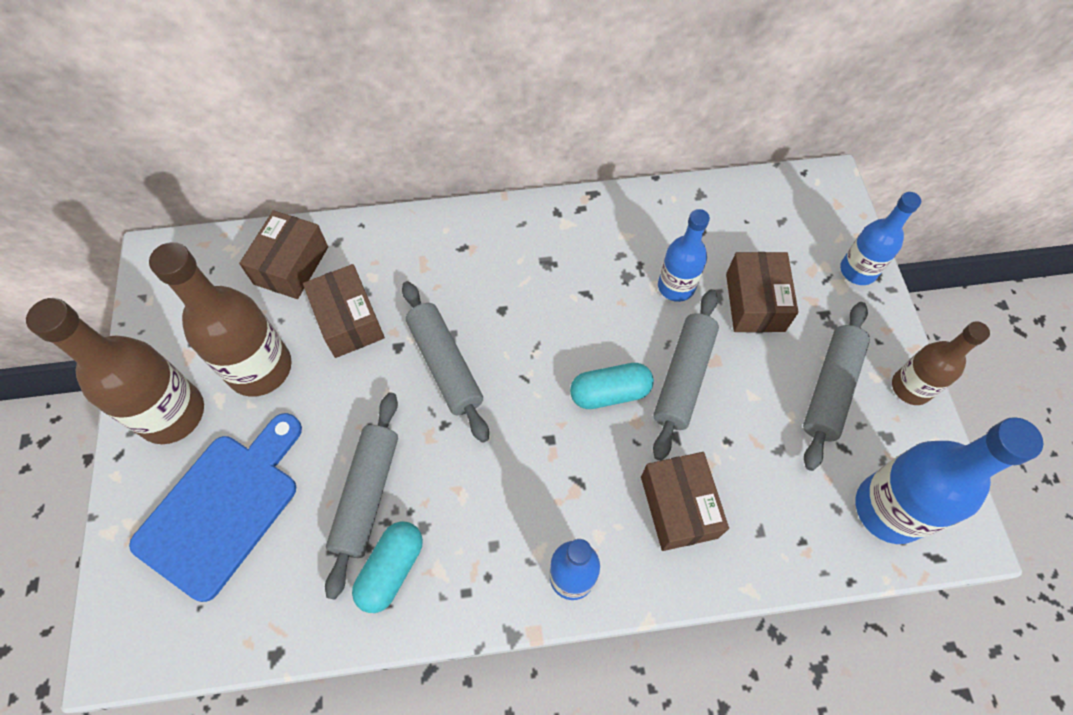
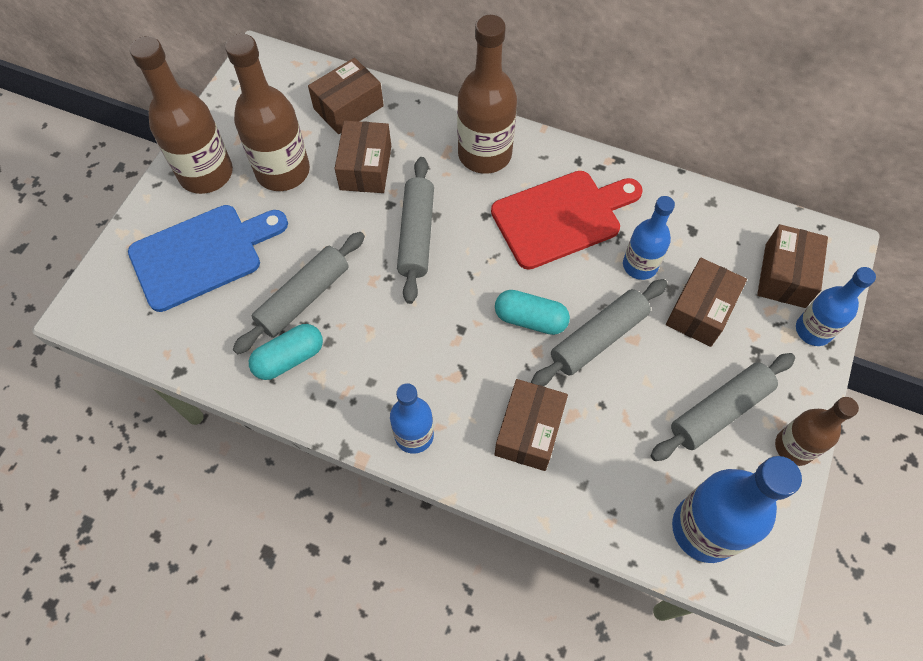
camera: 30 degrees right, 0 degrees up
(463, 248) = (484, 154): none -> brown bottle
(575, 275) = (561, 217): none -> red cutting board
(804, 232) = (785, 275): none -> brown box

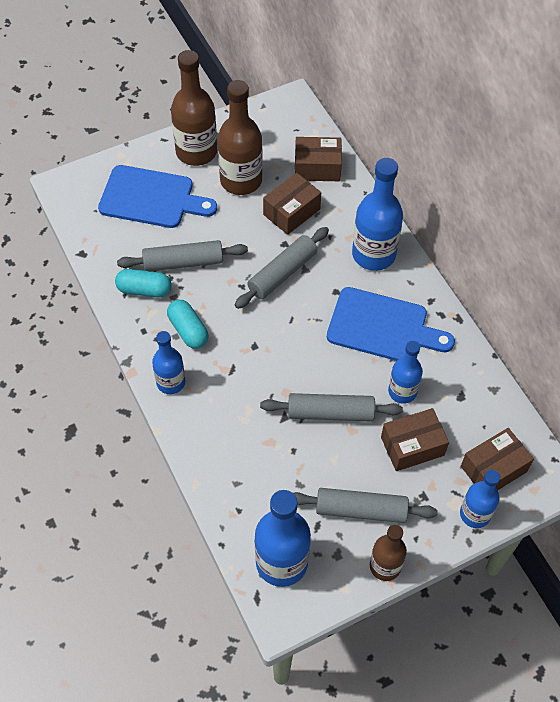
camera: 40 degrees right, 5 degrees down
(484, 154) = (373, 254): brown bottle -> blue bottle
(529, 431) = (236, 430): brown box -> none
(530, 319) = (300, 371): turquoise capsule -> turquoise capsule (188, 330)
(561, 217) = (382, 327): red cutting board -> blue cutting board

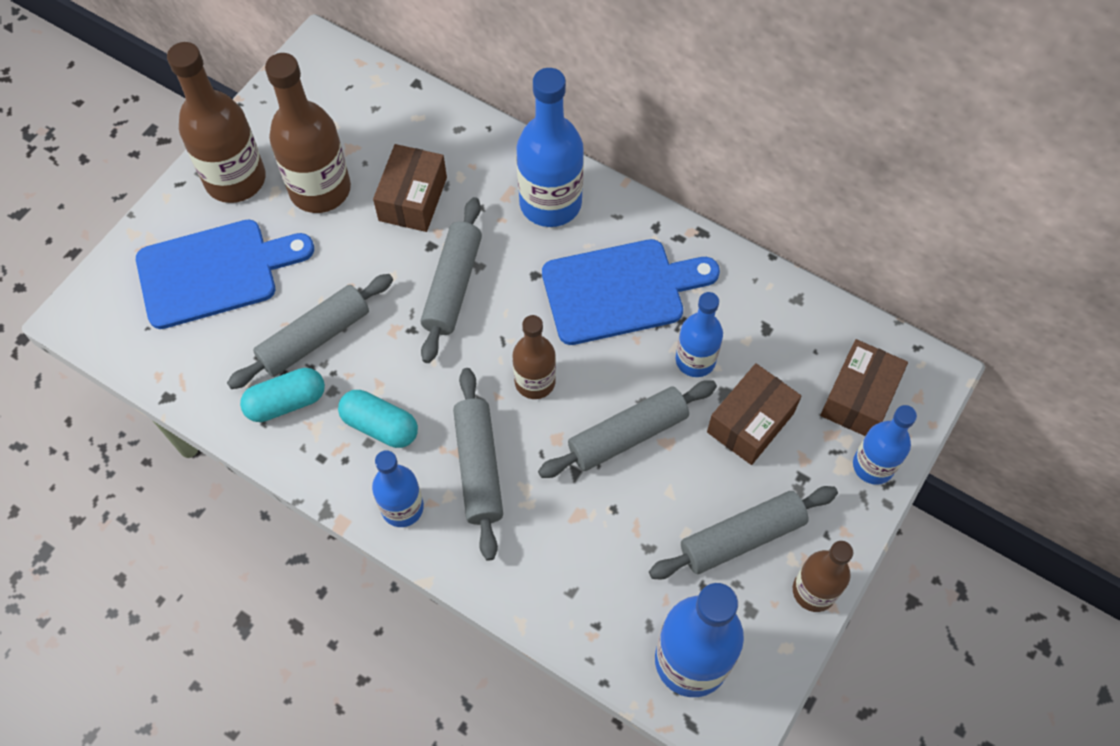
camera: 30 degrees left, 5 degrees up
(229, 383) = (478, 467): none -> grey rolling pin
(295, 353) = (535, 382): none -> brown bottle
(317, 168) = (408, 124): brown box -> none

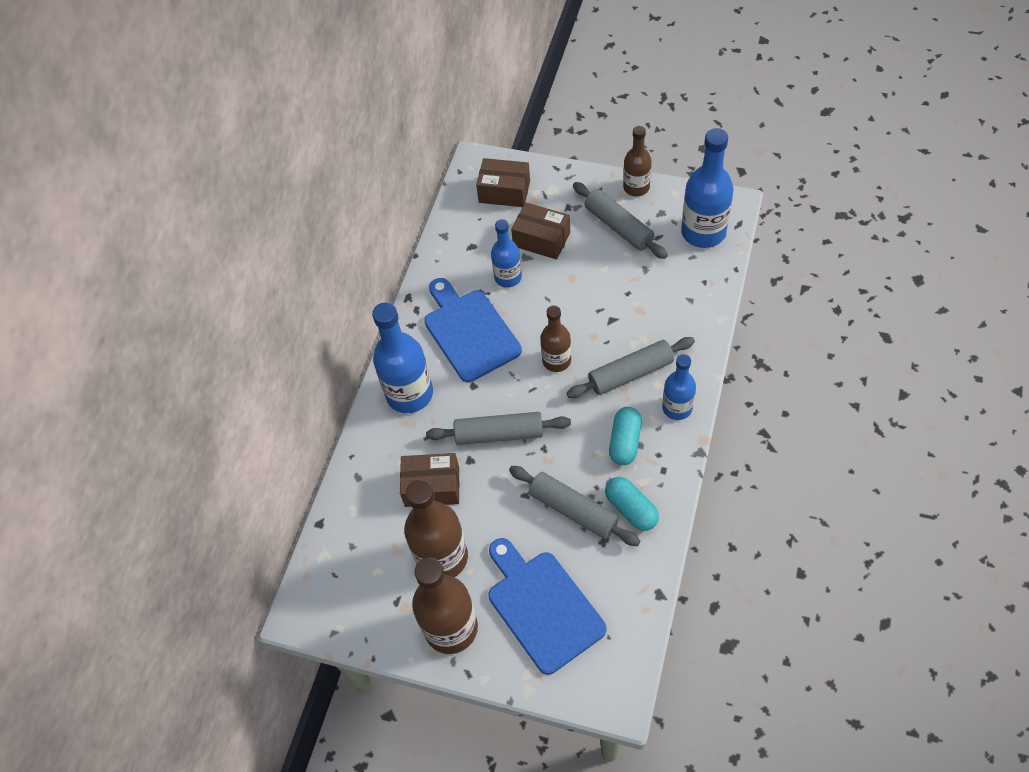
camera: 100 degrees left, 5 degrees down
(628, 435) = (575, 299): grey rolling pin -> none
(873, 465) = (547, 176): blue bottle -> none

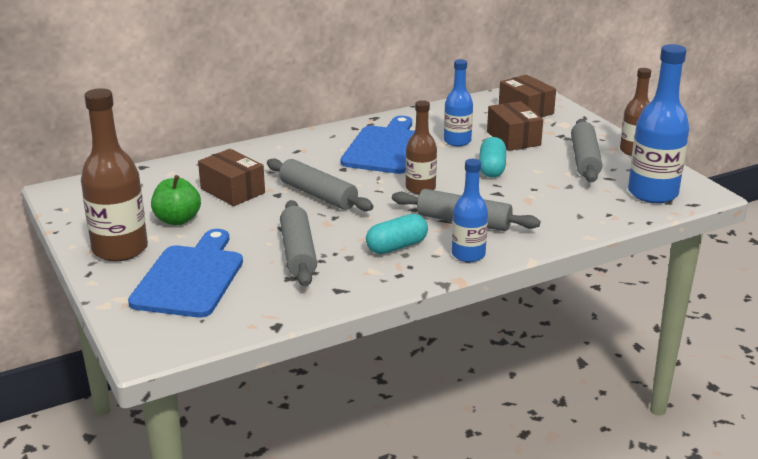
camera: 40 degrees right, 30 degrees down
(409, 394) = (297, 151): blue bottle -> none
(442, 557) = (177, 220): brown bottle -> green apple
(631, 509) = (338, 277): turquoise capsule -> turquoise capsule (492, 168)

